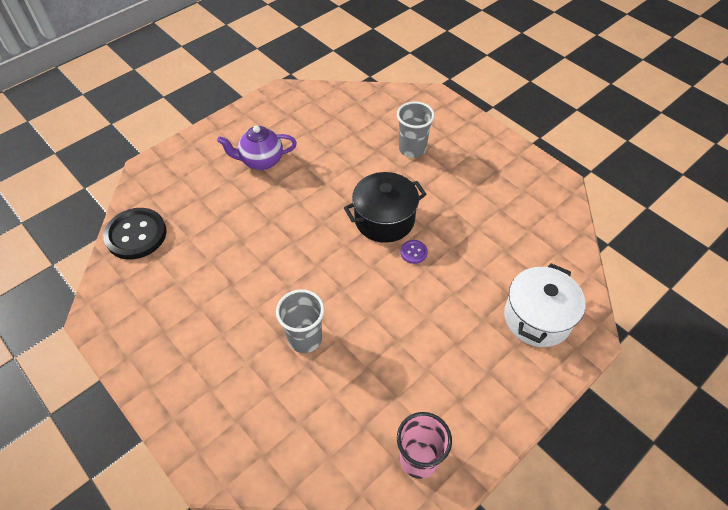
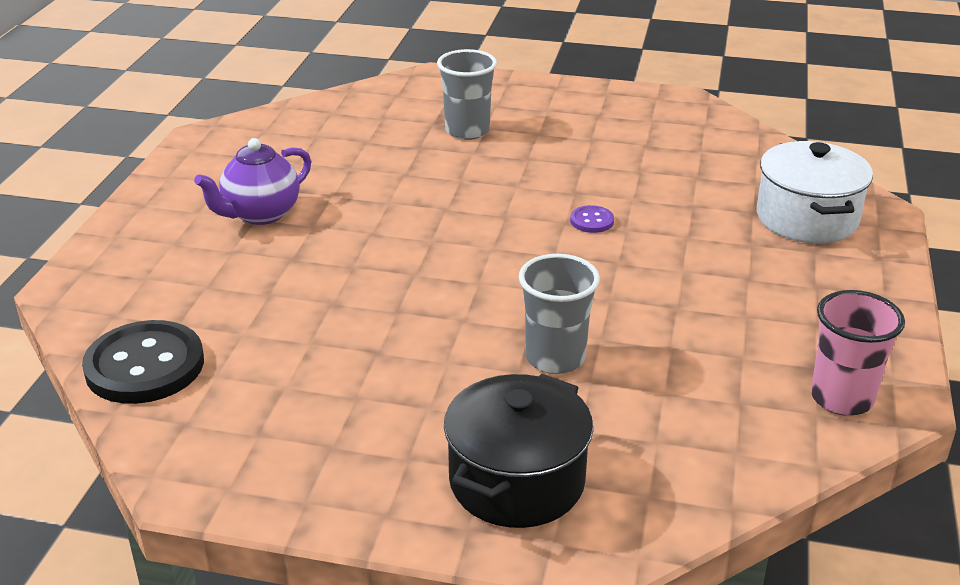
camera: 35 degrees left, 20 degrees down
(384, 219) = (514, 206): black pot -> black pot (516, 481)

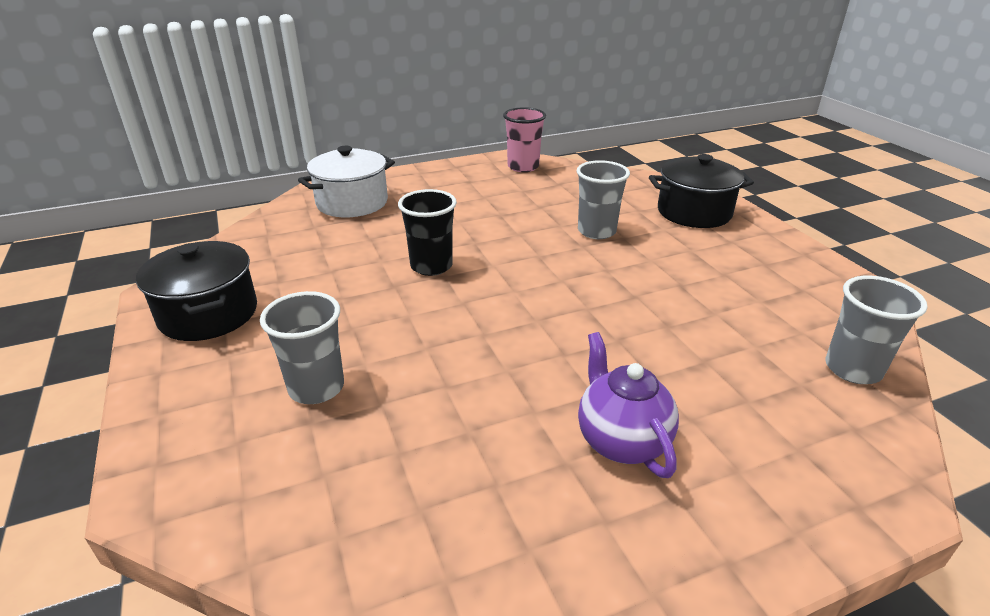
camera: 125 degrees left, 0 degrees up
(145, 366) = (852, 369): black button -> grey cup
(260, 214) = (621, 441): purple teapot -> purple teapot turned 120 degrees counterclockwise
(591, 221) = (431, 266): purple button -> black cup
(619, 111) = (208, 314): none -> black pot

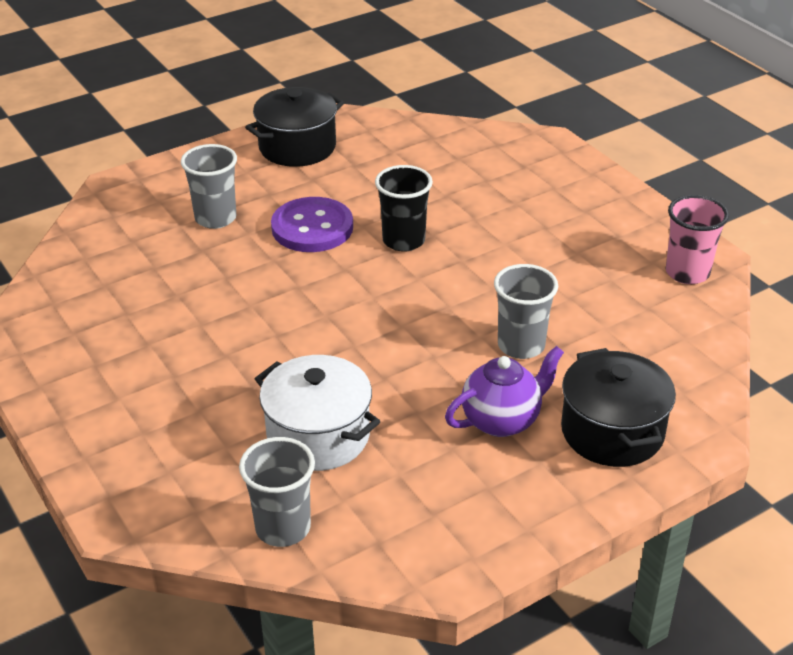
camera: 80 degrees right, 5 degrees up
(352, 203) = (520, 168): white pot -> white pot (318, 436)
(380, 316) = (312, 228): none -> purple button
(621, 441) = (171, 370): purple teapot -> purple teapot (502, 420)

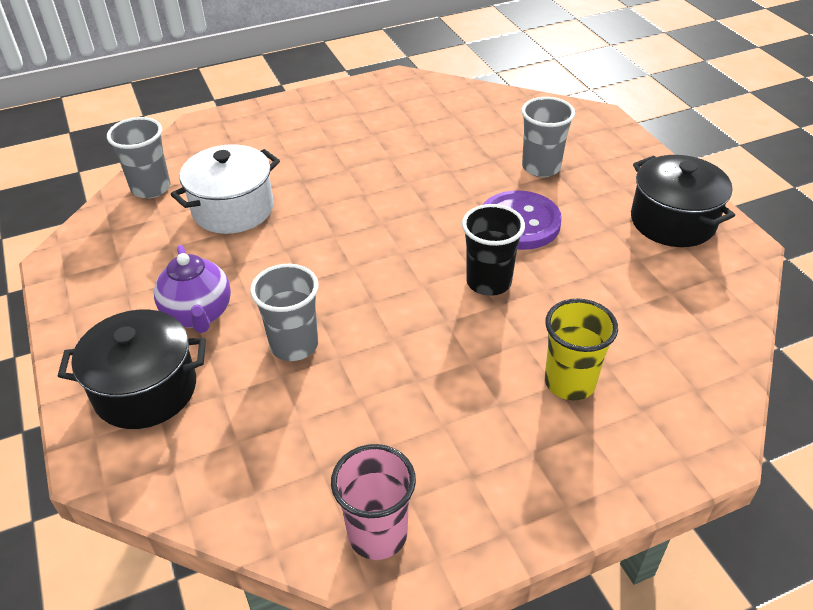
camera: 100 degrees right, 5 degrees up
(510, 196) = (569, 382): none -> yellow cup

